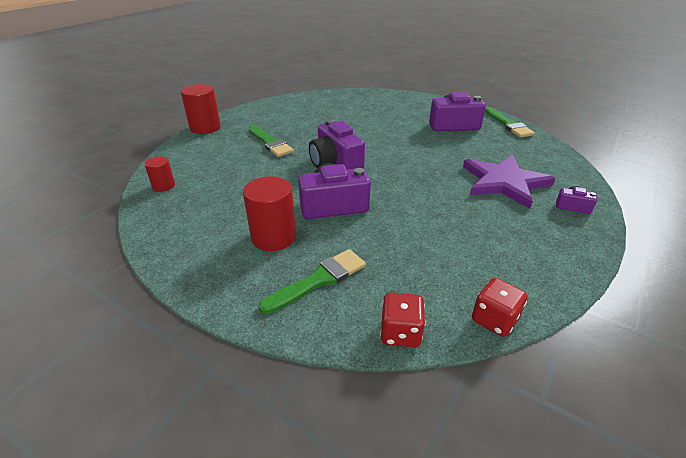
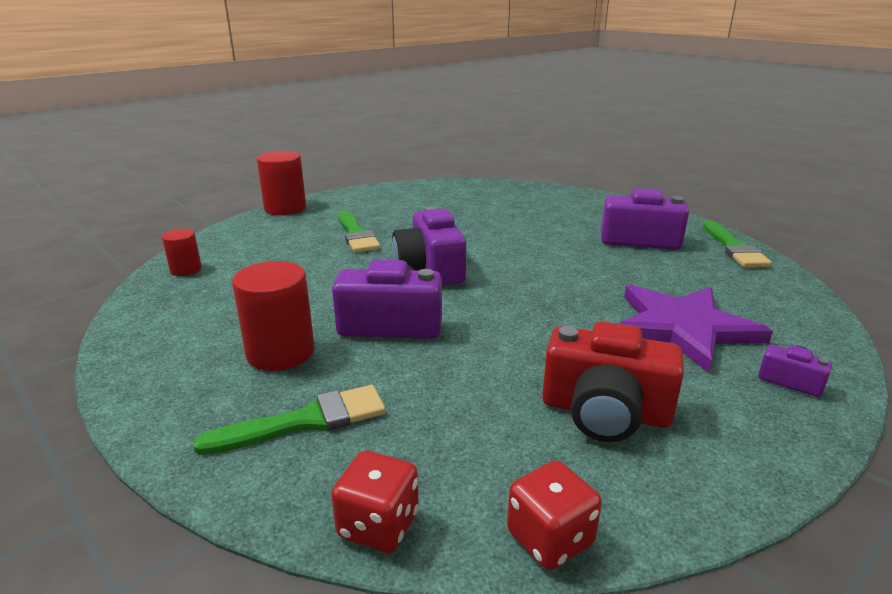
camera: 15 degrees right, 10 degrees down
(487, 242) = (605, 412): none -> red camera

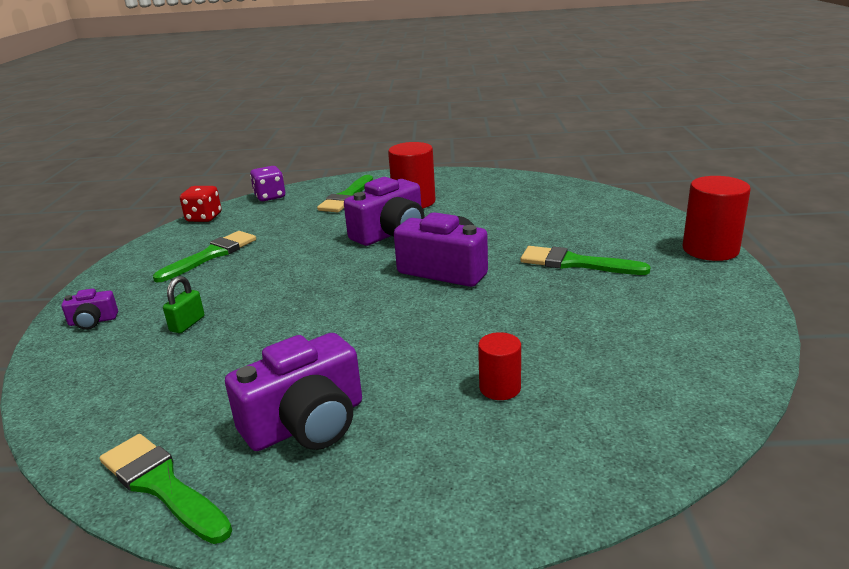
camera: 135 degrees right, 0 degrees up
(186, 270) = (581, 195): red cylinder -> red cylinder (500, 388)
(378, 525) = (270, 197): red dice -> purple dice
(605, 412) = (211, 255): red camera -> green brush
(683, 327) = (187, 324): purple star -> green padlock

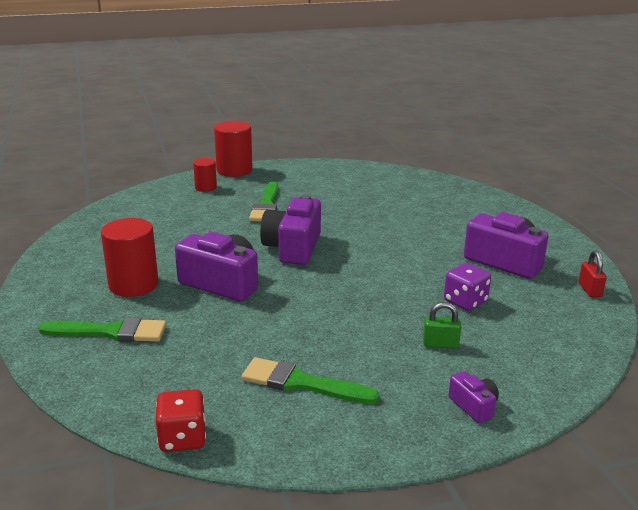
camera: 110 degrees left, 0 degrees up
(161, 485) = (589, 290): green brush -> red padlock
(270, 197) = (98, 399): purple dice -> purple dice (465, 302)
(500, 388) = (430, 216): red cylinder -> red cylinder (206, 188)

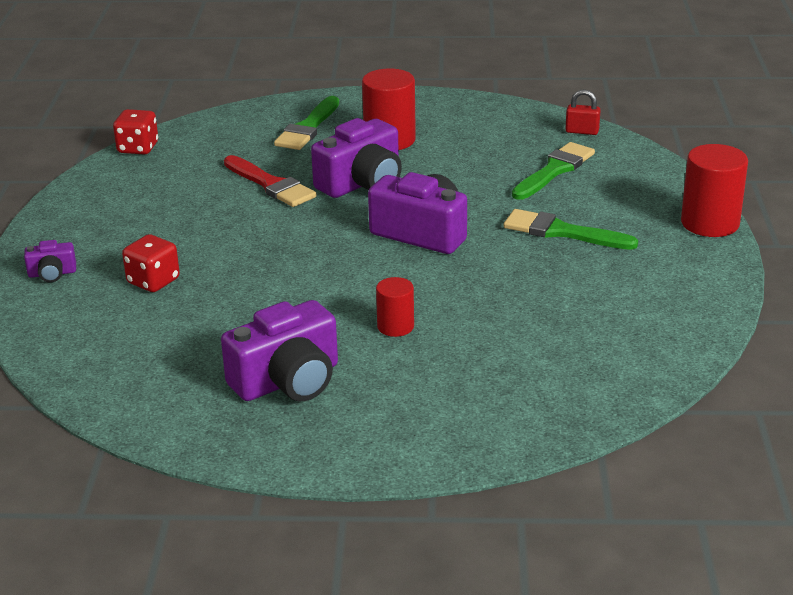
camera: 110 degrees right, 5 degrees up
(206, 188) = (644, 196): red cylinder -> red cylinder (395, 326)
(242, 326) = (271, 185): none -> red brush
(301, 383) = (159, 200): green brush -> green brush (554, 170)
(440, 344) = (153, 281): green padlock -> red dice
(465, 302) = (217, 319): purple dice -> none
(589, 290) = (169, 424): red padlock -> red padlock (582, 131)

